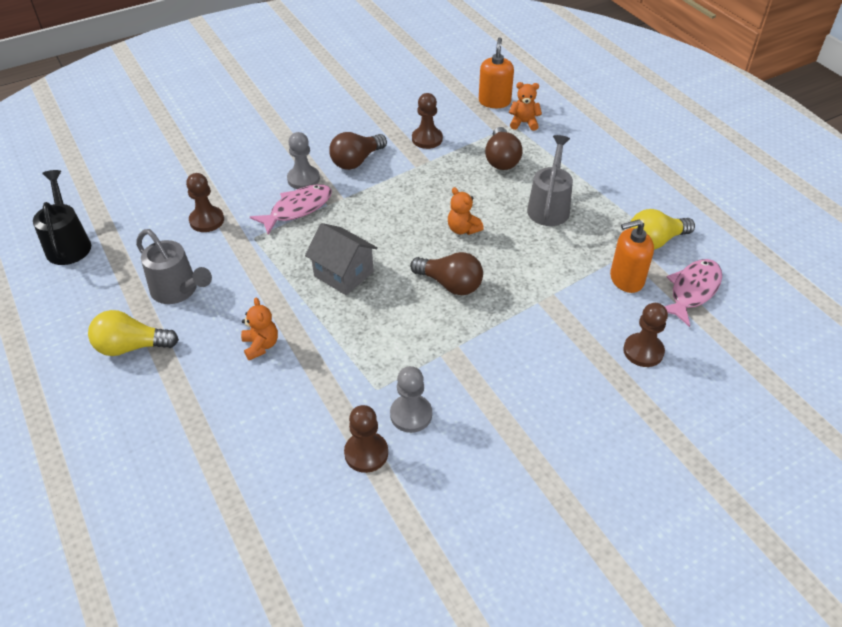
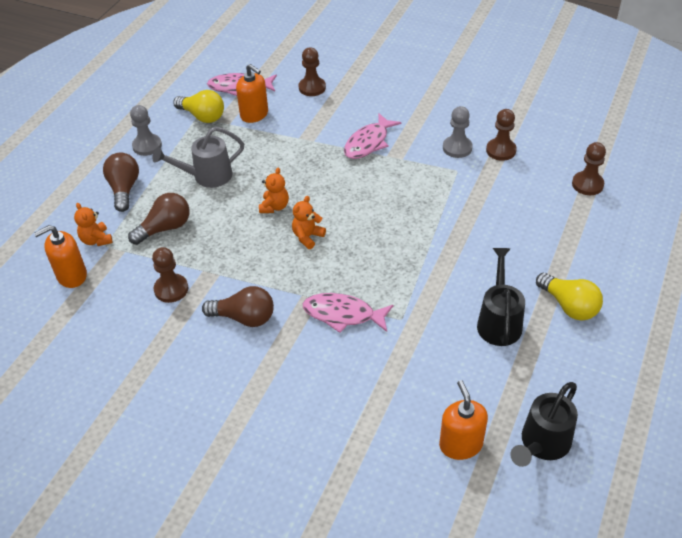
camera: 125 degrees left, 0 degrees up
(125, 206) = (460, 444): none -> orange soap dispenser
(178, 291) = (499, 321): grey watering can -> black watering can
(207, 220) = (415, 365): brown pawn -> brown pawn (587, 184)
(261, 345) = (488, 240): orange teddy bear -> orange teddy bear (307, 237)
(303, 179) = (301, 338): grey pawn -> grey pawn (147, 146)
(343, 274) = (384, 241): grey house -> none
(450, 284) = (338, 184): brown light bulb -> brown light bulb (124, 189)
(493, 343) = (368, 143): none -> pink fish

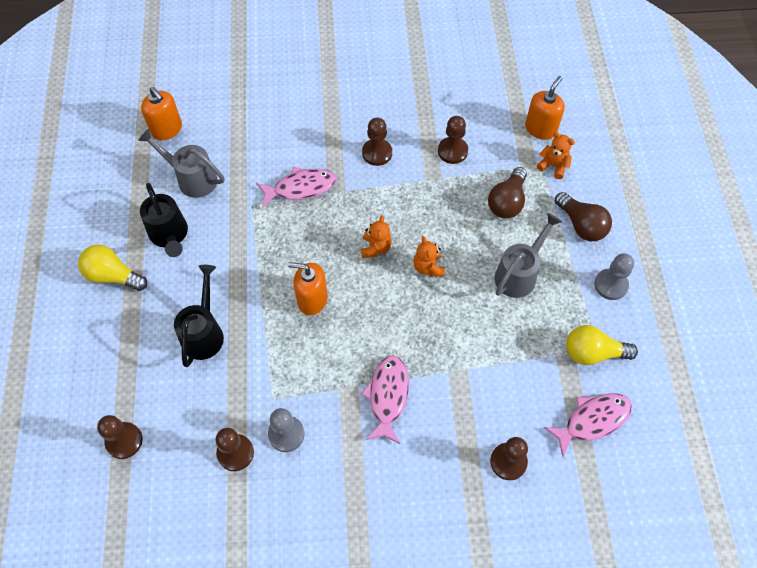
camera: 150 degrees right, 15 degrees up
(244, 318) = (377, 153): brown light bulb -> brown pawn
(254, 114) = (540, 382): orange soap dispenser -> orange soap dispenser (312, 299)
(453, 371) = (192, 178): none -> grey watering can
(542, 444) = (109, 152): black watering can -> black watering can (204, 332)

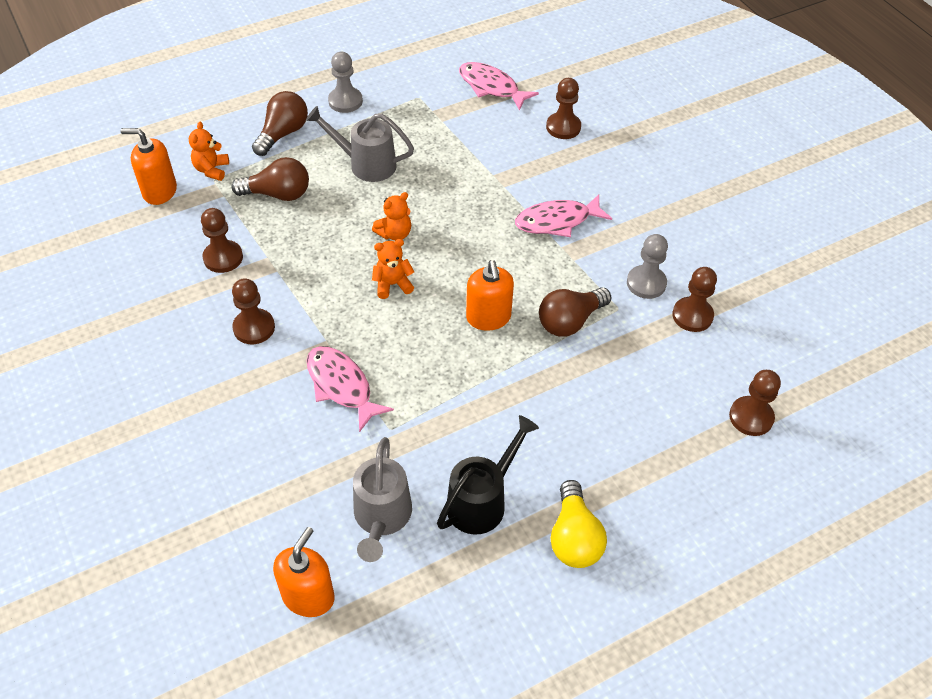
camera: 115 degrees left, 10 degrees down
(204, 332) = (587, 401): black watering can -> none
(279, 355) = (570, 321): none -> brown light bulb
(592, 353) = (425, 99): yellow light bulb -> none

